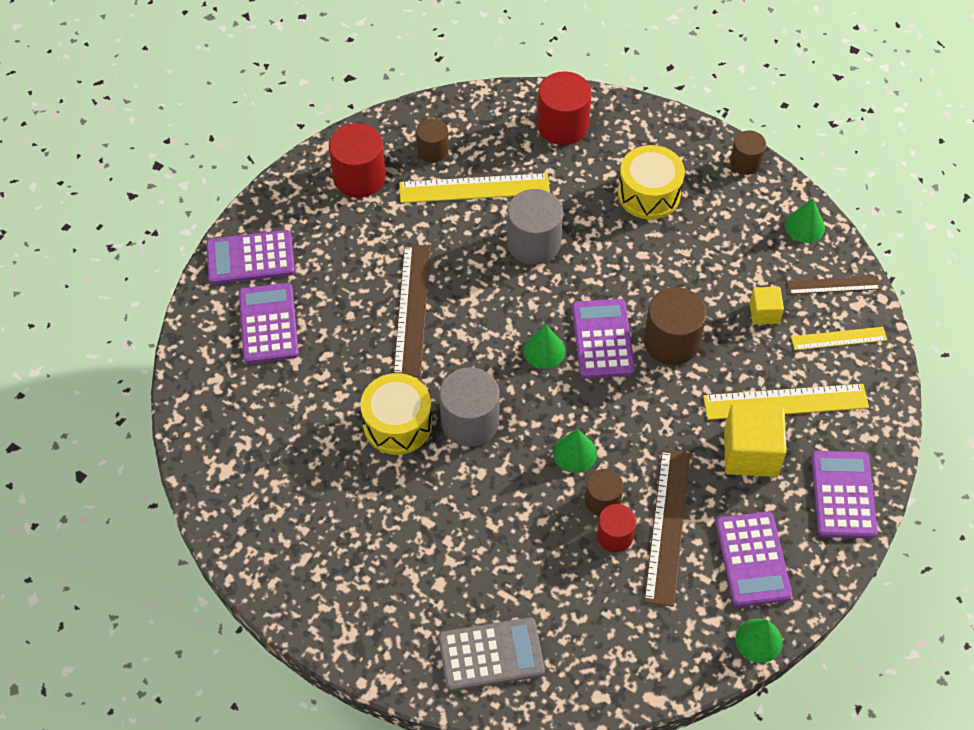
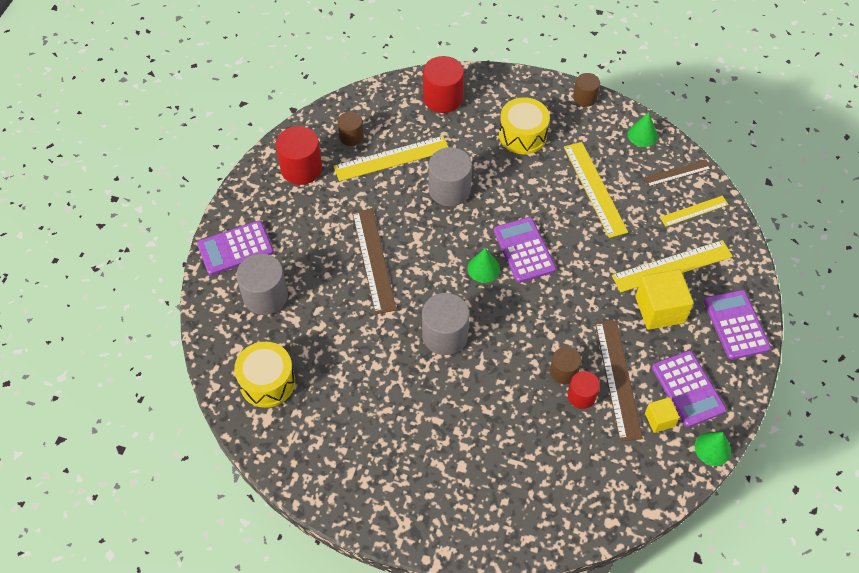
camera: 15 degrees left, 0 degrees up
(268, 324) = (265, 296): purple calculator -> grey cylinder
(397, 424) = (390, 350): yellow drum -> yellow drum (267, 382)
(491, 655) = (519, 511): grey calculator -> none
(575, 453) = (531, 340): green cone -> none
(671, 341) = (575, 240): brown cylinder -> none
(719, 282) = (595, 188): none -> yellow ruler
(764, 313) = (635, 204): yellow cube -> yellow cube (659, 419)

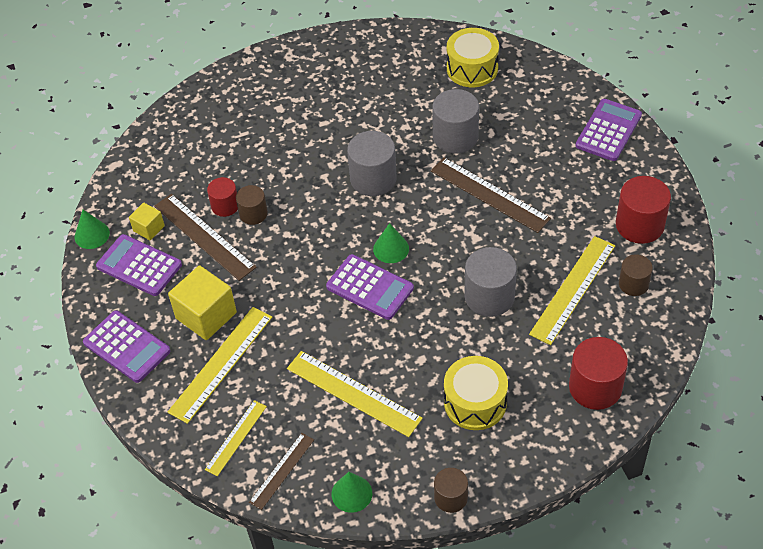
camera: 145 degrees right, 5 degrees down
(265, 296) = (542, 115): grey cylinder -> grey cylinder (455, 137)

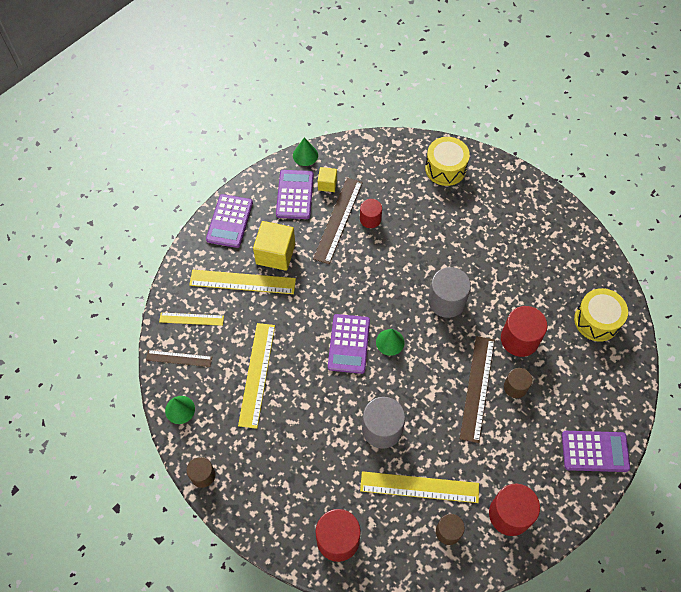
camera: 60 degrees right, 10 degrees up
(253, 214) = (373, 239): brown cylinder -> brown cylinder (515, 387)
(455, 137) = (519, 339): grey cylinder -> red cylinder
(475, 402) = (286, 458): yellow drum -> yellow drum (445, 168)

